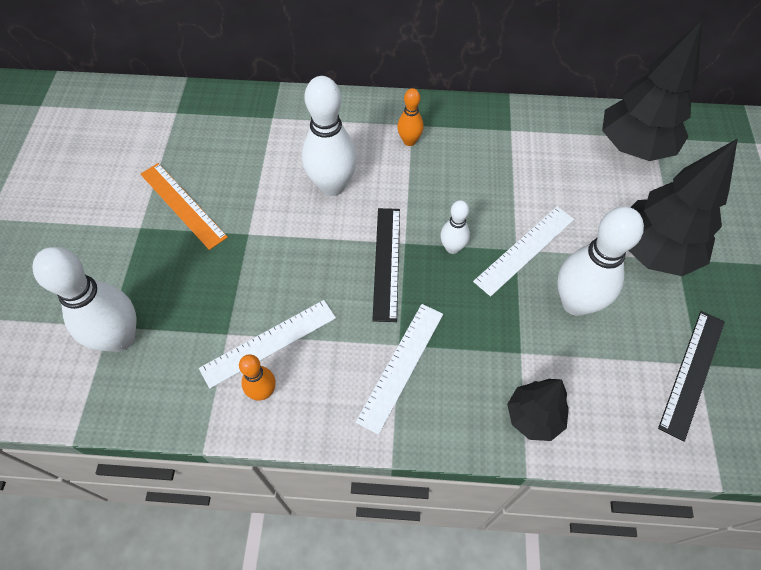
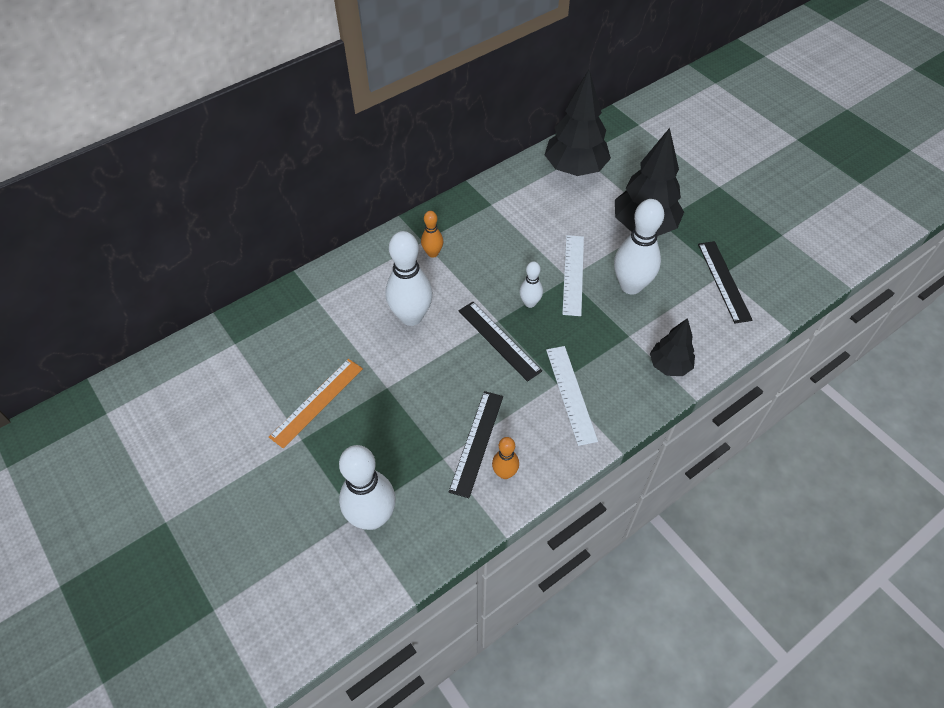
camera: 40 degrees left, 5 degrees down
(183, 205) = (317, 402): orange ruler -> orange ruler turned 60 degrees counterclockwise
(269, 342) = (476, 442): white ruler -> black ruler

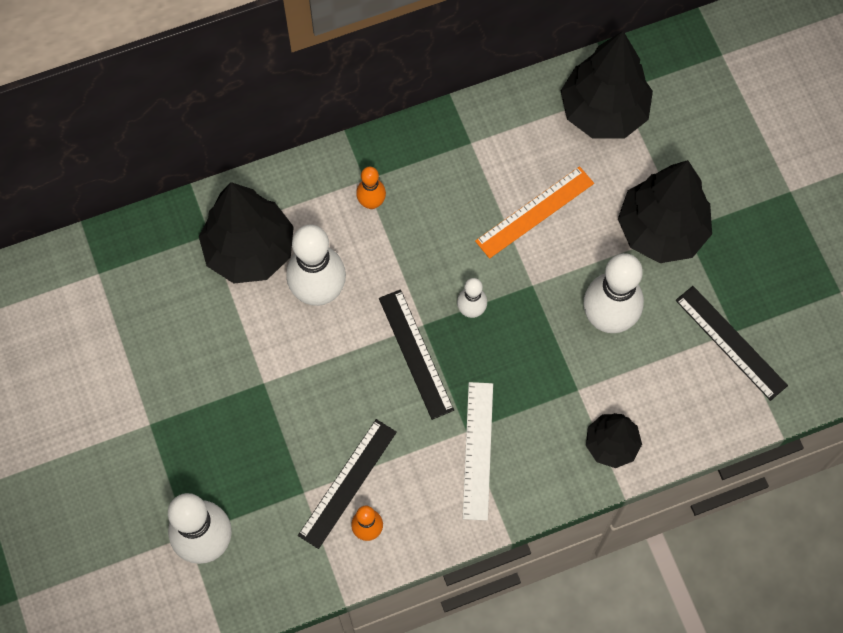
camera: 15 degrees right, 15 degrees up
(317, 402) = (178, 380): orange ruler -> orange ruler (534, 212)
(350, 302) = (249, 250): none -> black tree
(573, 274) = (540, 282): white ruler -> none
(724, 281) = (730, 342): black ruler -> black ruler turned 45 degrees counterclockwise

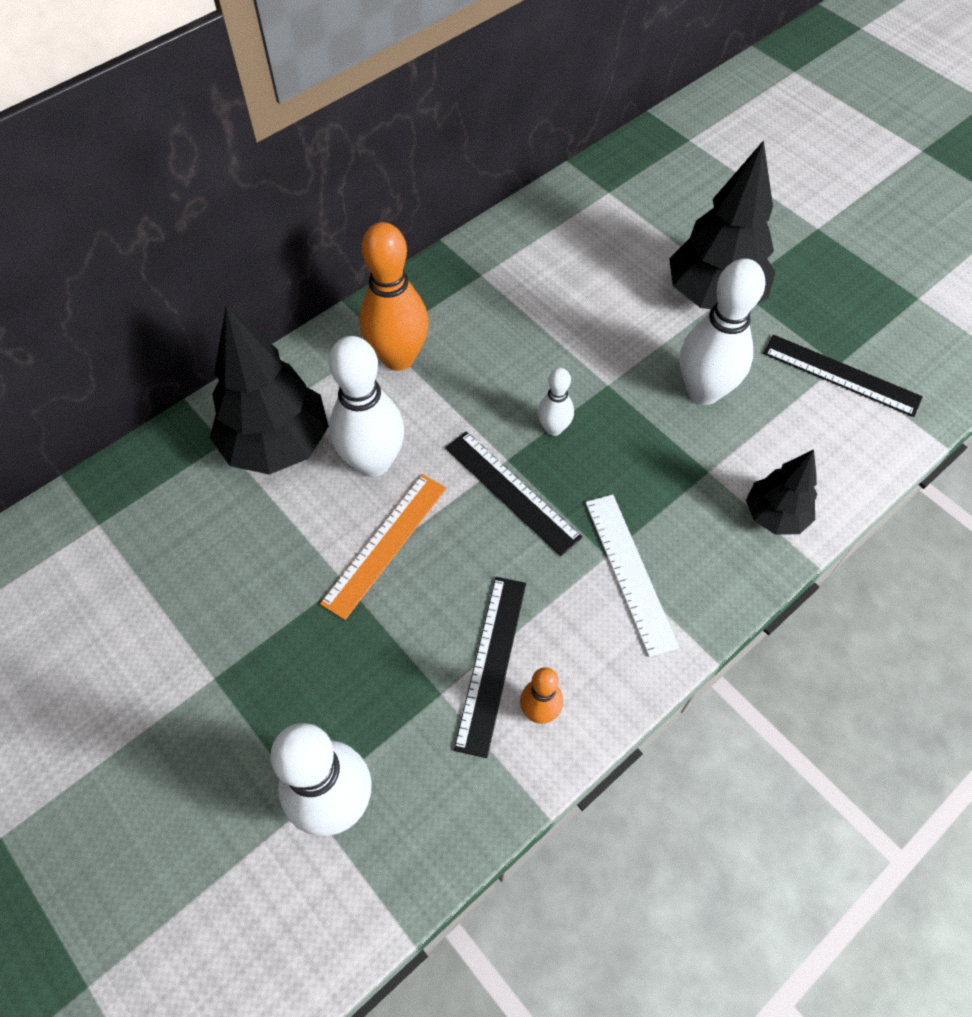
camera: 20 degrees left, 10 degrees down
(371, 202) = (398, 358): orange bowling pin -> orange bowling pin, size x1.94
(534, 212) = (577, 316): orange ruler -> orange ruler (385, 544)
(603, 112) = (602, 213): black tree -> none

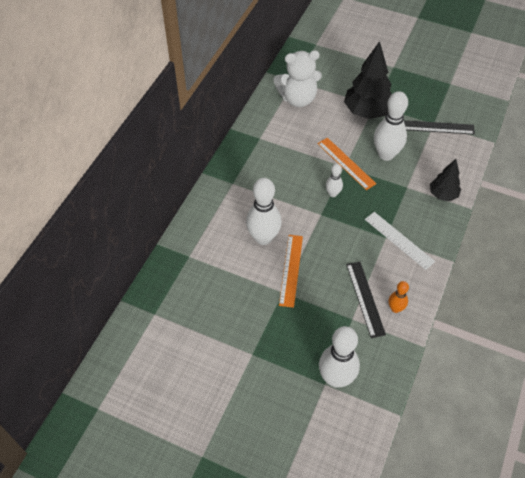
camera: 25 degrees left, 5 degrees down
(277, 444) = (215, 247): black tree -> none
(398, 358) = (245, 188): orange bowling pin -> none
(512, 491) = (331, 227): black ruler -> none
(595, 227) = (298, 99): none -> white teddy bear
(614, 379) = (346, 163): none -> orange ruler

